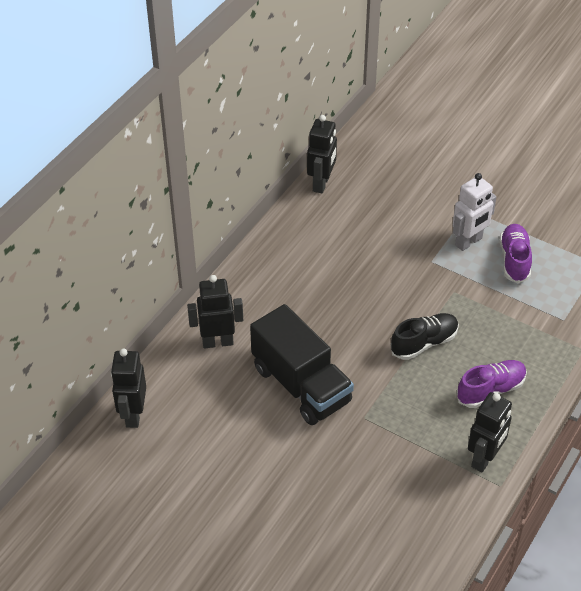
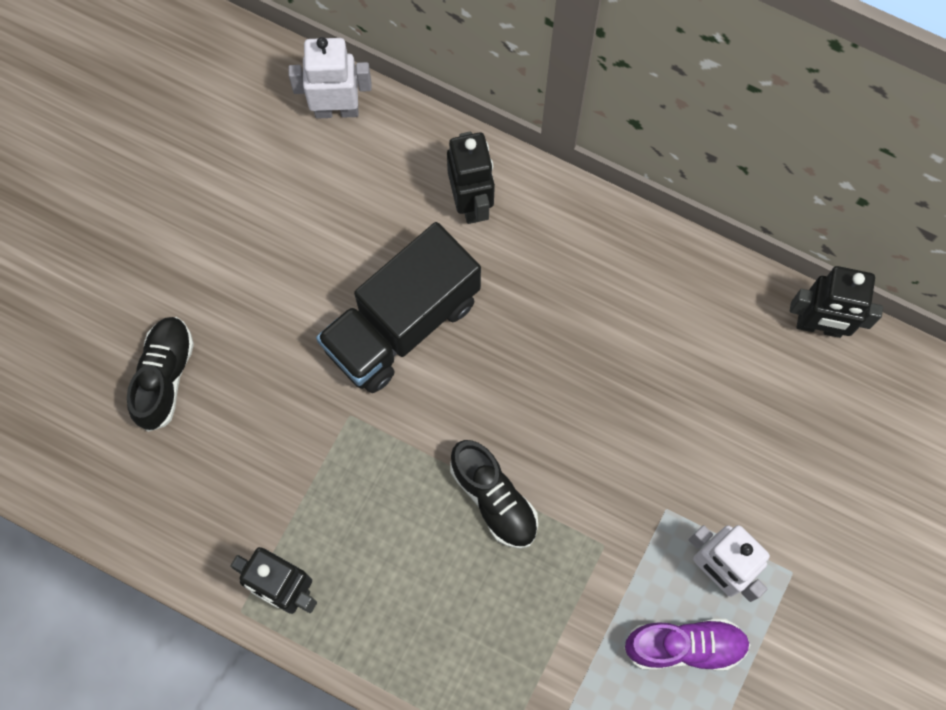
camera: 85 degrees right, 25 degrees up
(133, 415) = (336, 109): black robot -> white robot
(329, 528) = (165, 377): none -> black shoe
(490, 390) = (410, 600): purple shoe -> none

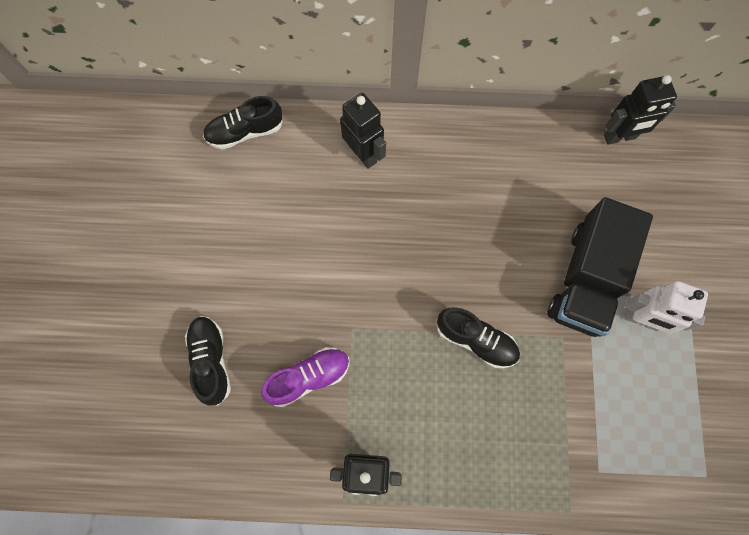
camera: 25 degrees left, 0 degrees up
(336, 109) = (245, 132): white robot -> black shoe
(401, 324) = (357, 252): black truck -> black truck (586, 279)
(684, 646) = (648, 380): purple shoe -> purple shoe (309, 377)

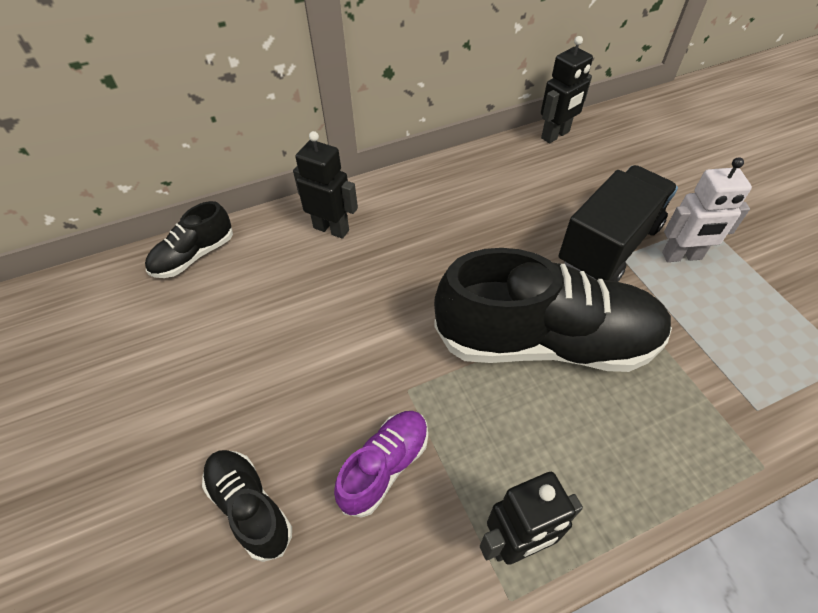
camera: 25 degrees left, 20 degrees down
(476, 340) = (545, 341): black shoe -> black shoe, size x2.11
(586, 279) = (609, 245): black truck -> black truck turned 135 degrees counterclockwise

